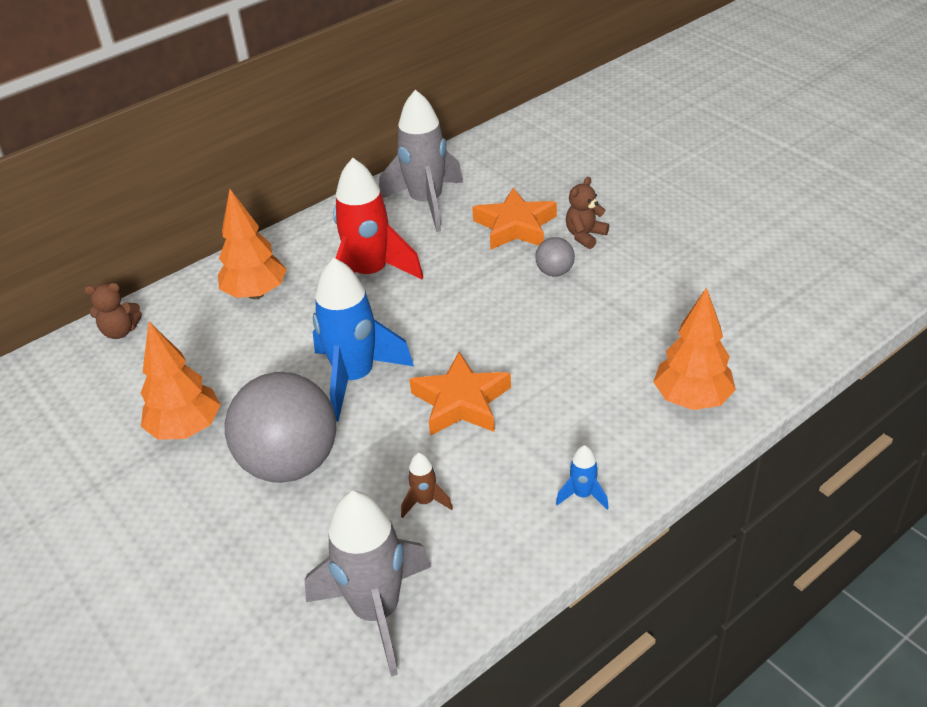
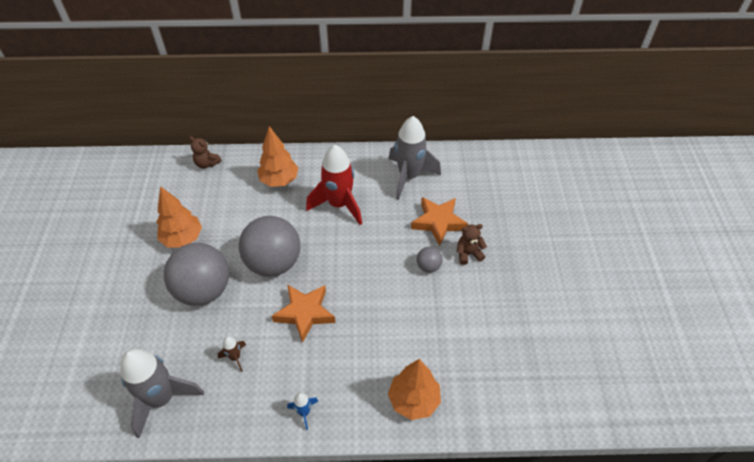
camera: 35 degrees right, 10 degrees up
(355, 378) = (273, 263): blue rocket -> grey ball

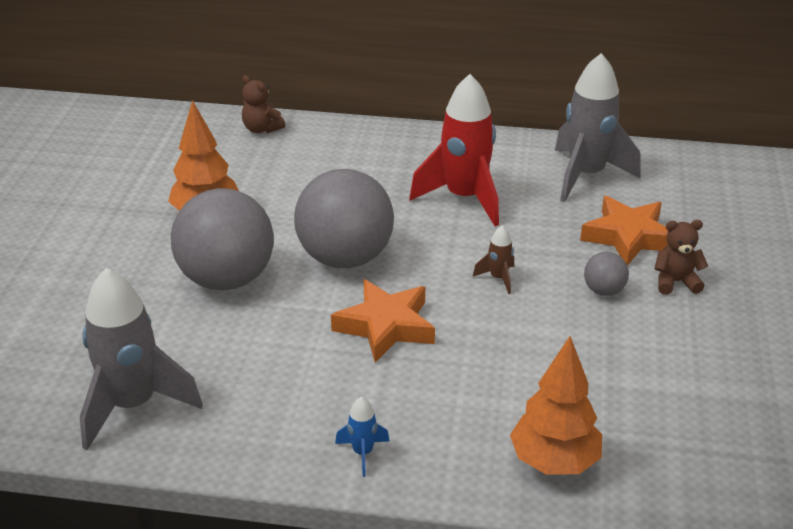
camera: 10 degrees right, 15 degrees down
(235, 357) = (261, 368): brown rocket -> brown rocket (498, 278)
(279, 180) = (372, 160): orange tree -> none

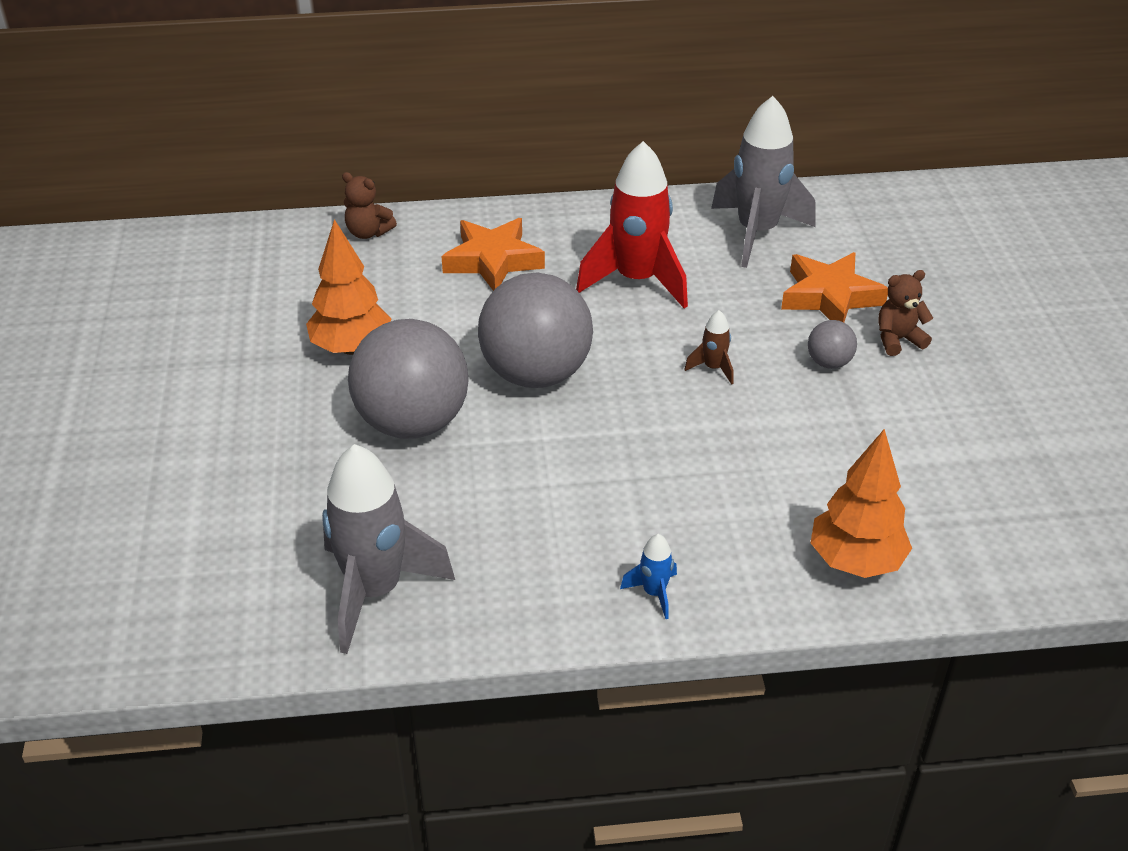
camera: 15 degrees left, 5 degrees up
(386, 326) = (616, 445): orange star -> orange star (493, 261)

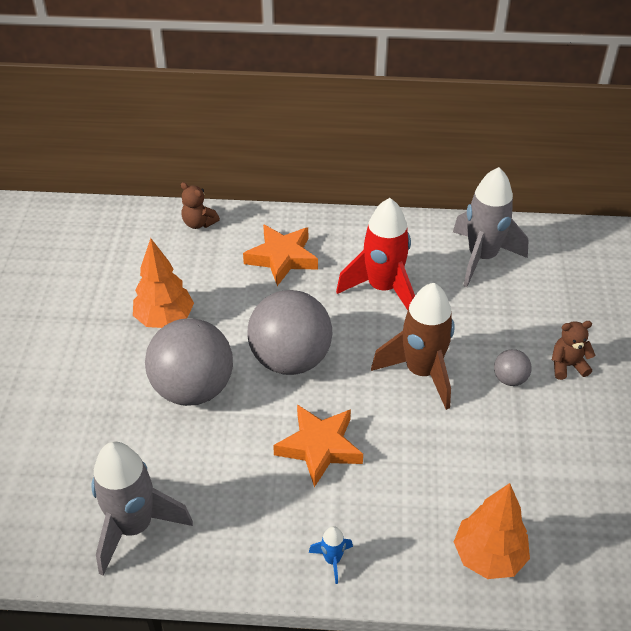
camera: 10 degrees right, 5 degrees up
(713, 368) = (421, 372): brown rocket -> brown rocket, size x2.33
(830, 297) = (524, 321): orange star -> orange star (319, 447)

